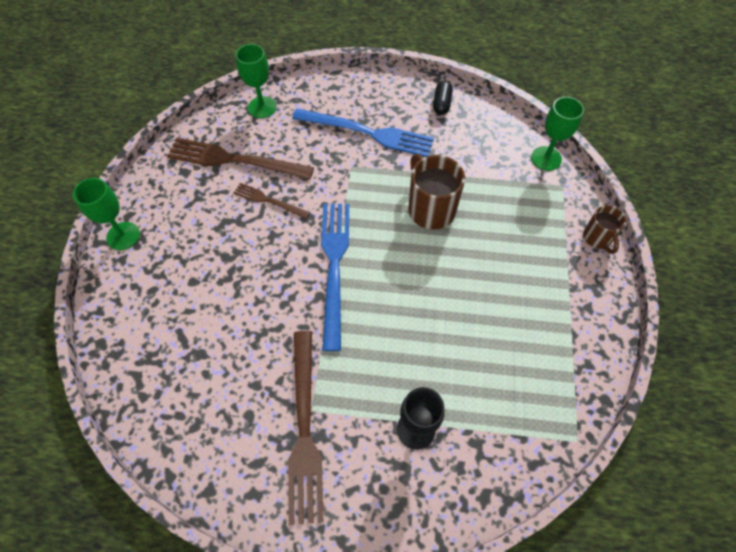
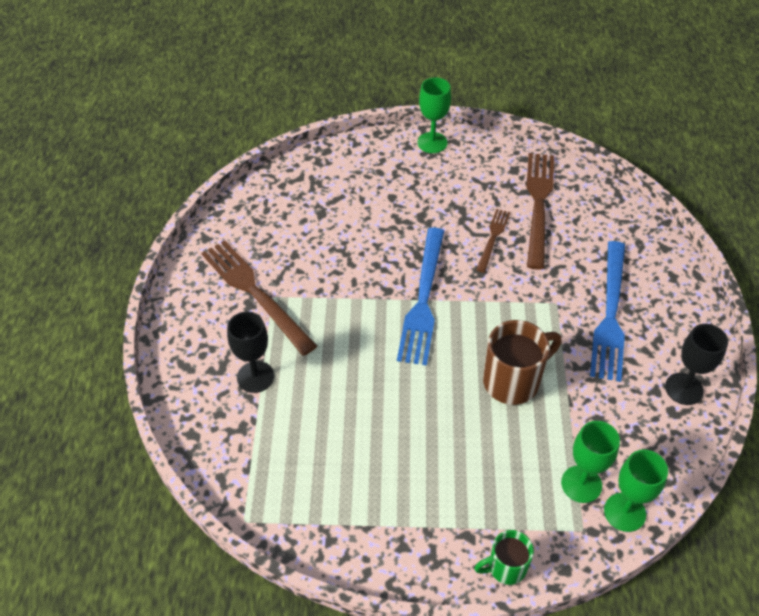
camera: 85 degrees right, 10 degrees down
(262, 107) = (618, 216): green goblet -> green goblet (581, 484)
(304, 429) = (255, 293): brown fork -> brown fork turned 60 degrees clockwise
(334, 266) = (423, 299): blue fork -> blue fork turned 105 degrees clockwise
(441, 103) = (684, 389): black capsule -> black goblet
(597, 238) = (505, 567): brown mug -> green mug

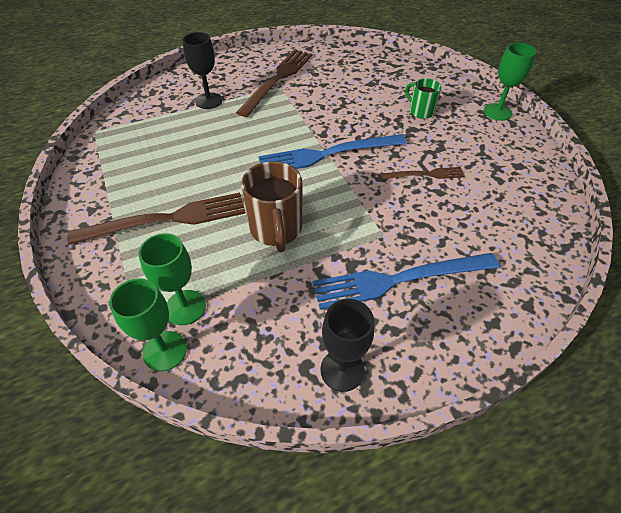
camera: 65 degrees right, 0 degrees up
(505, 567) = (85, 275): green mug -> green mug (420, 111)
(513, 381) = (276, 230): brown mug -> brown mug turned 45 degrees clockwise
(538, 204) = (492, 192): brown fork -> brown fork (167, 219)

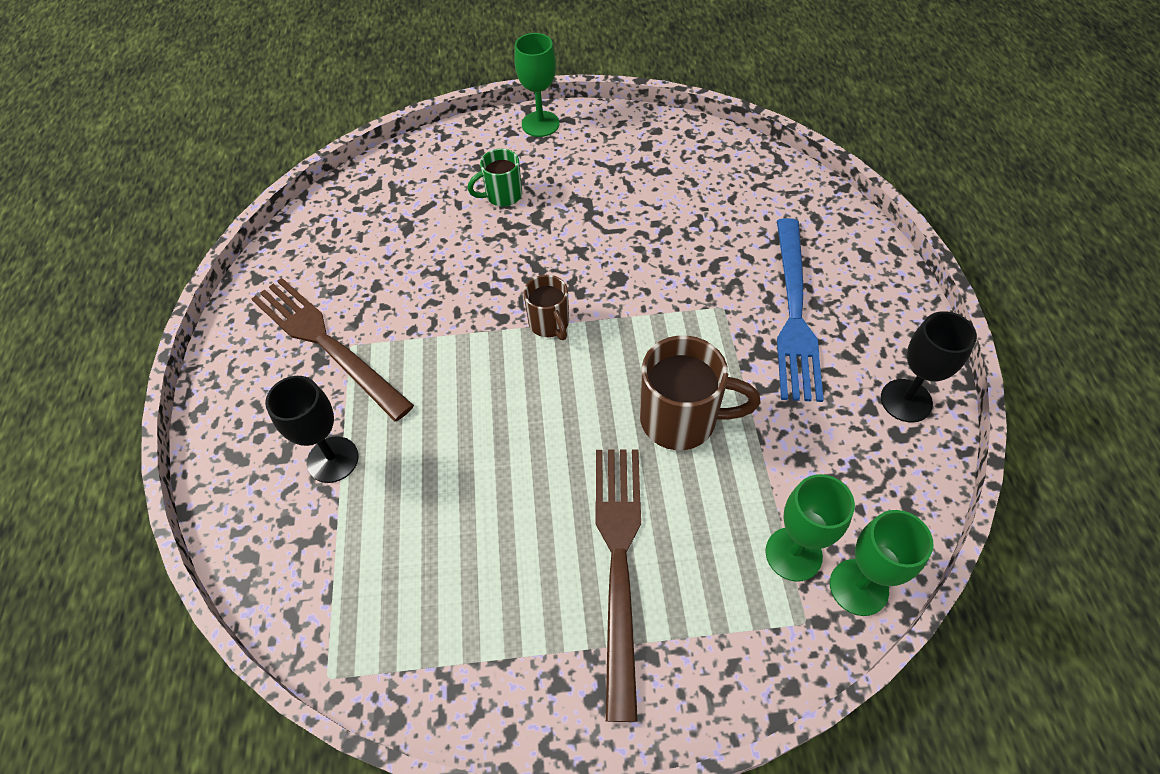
camera: 70 degrees left, 5 degrees up
(327, 154) = (549, 324): blue fork -> brown mug
(425, 174) = (631, 233): brown fork -> none

